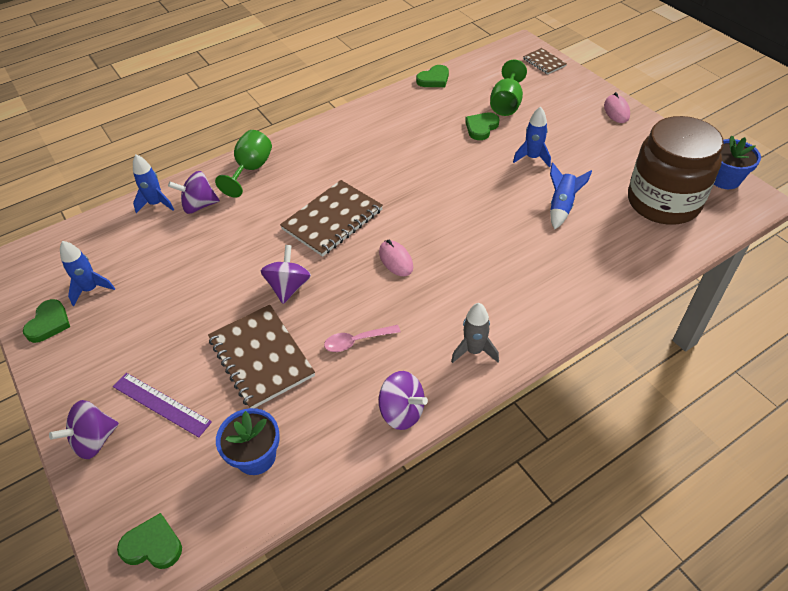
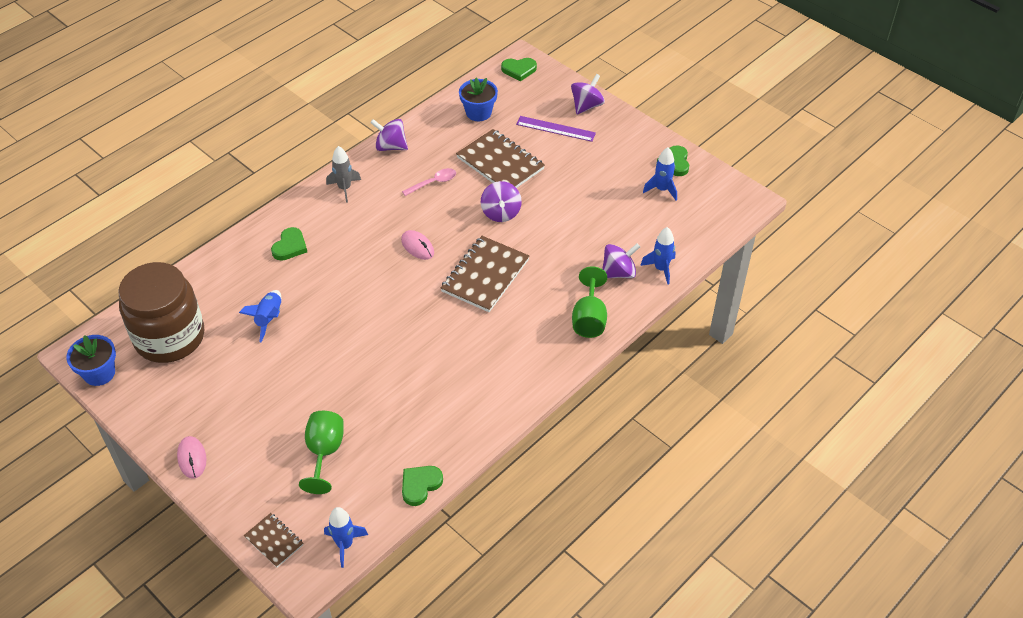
camera: 165 degrees right, 0 degrees up
(481, 128) = (353, 409): green heart -> green heart (290, 246)
(532, 158) = (295, 374): blue rocket -> blue rocket (345, 544)

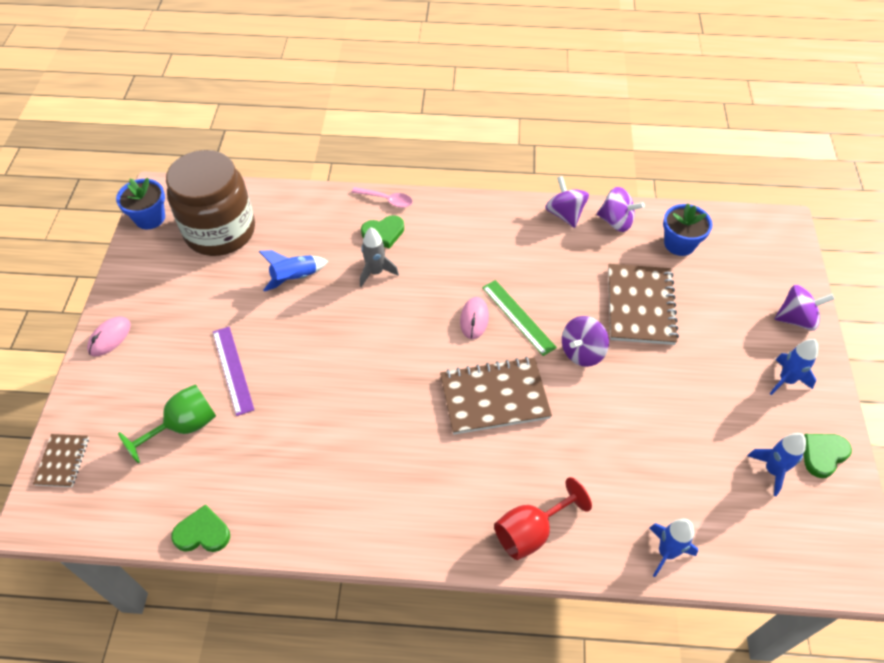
camera: 50 degrees right, 5 degrees up
(344, 188) = (483, 220): grey rocket -> grey rocket (376, 272)
(345, 544) = (93, 521): blue rocket -> blue rocket (786, 380)
(433, 183) = (559, 274): pink spoon -> pink spoon (387, 200)
(441, 224) = (518, 317): none -> green ruler
(519, 70) = (768, 233): green heart -> none
(555, 129) = (735, 316): purple ruler -> purple ruler (233, 370)
(589, 319) = (531, 531): green goblet -> red goblet
(618, 272) = (618, 513): purple spinning top -> purple spinning top (616, 222)

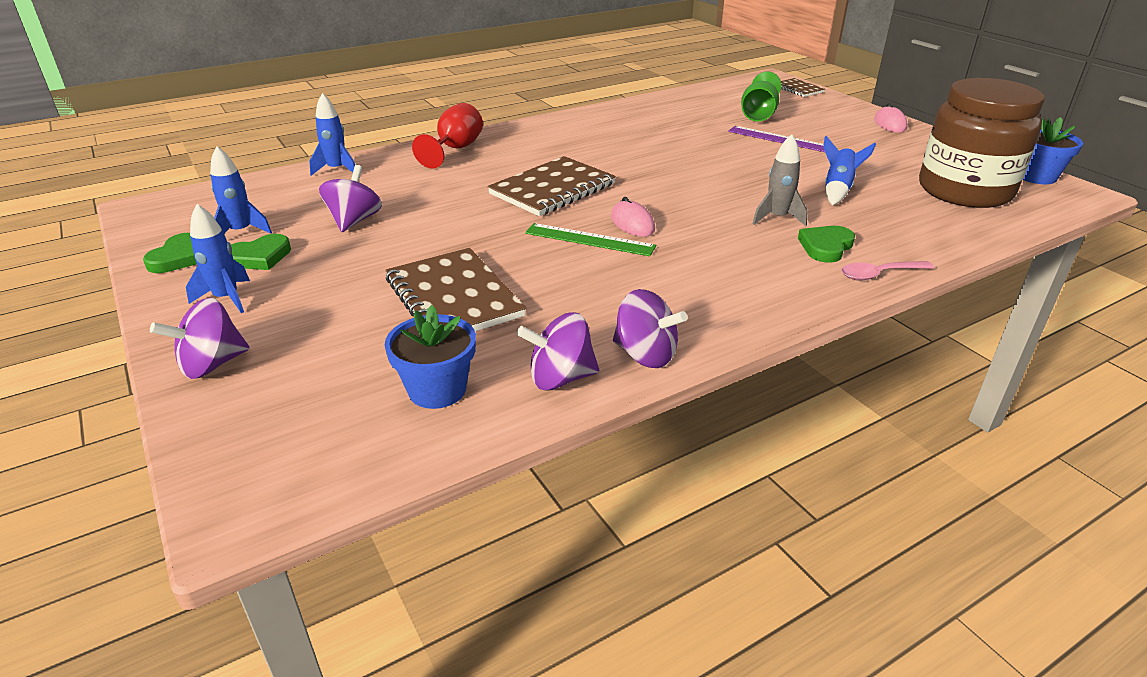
camera: 145 degrees right, 20 degrees down
(202, 533) = (672, 96): green heart -> green heart (259, 257)
(582, 352) = (494, 239): purple spinning top -> purple spinning top (354, 221)

